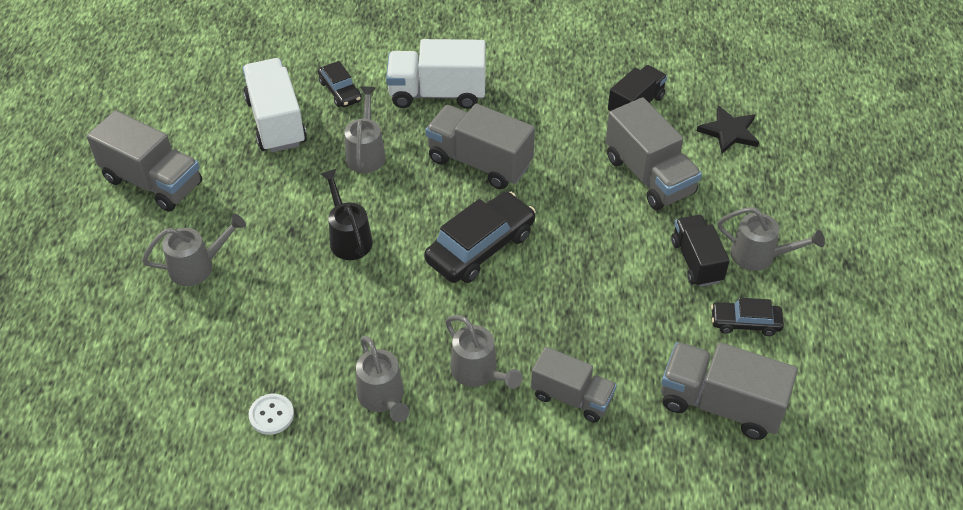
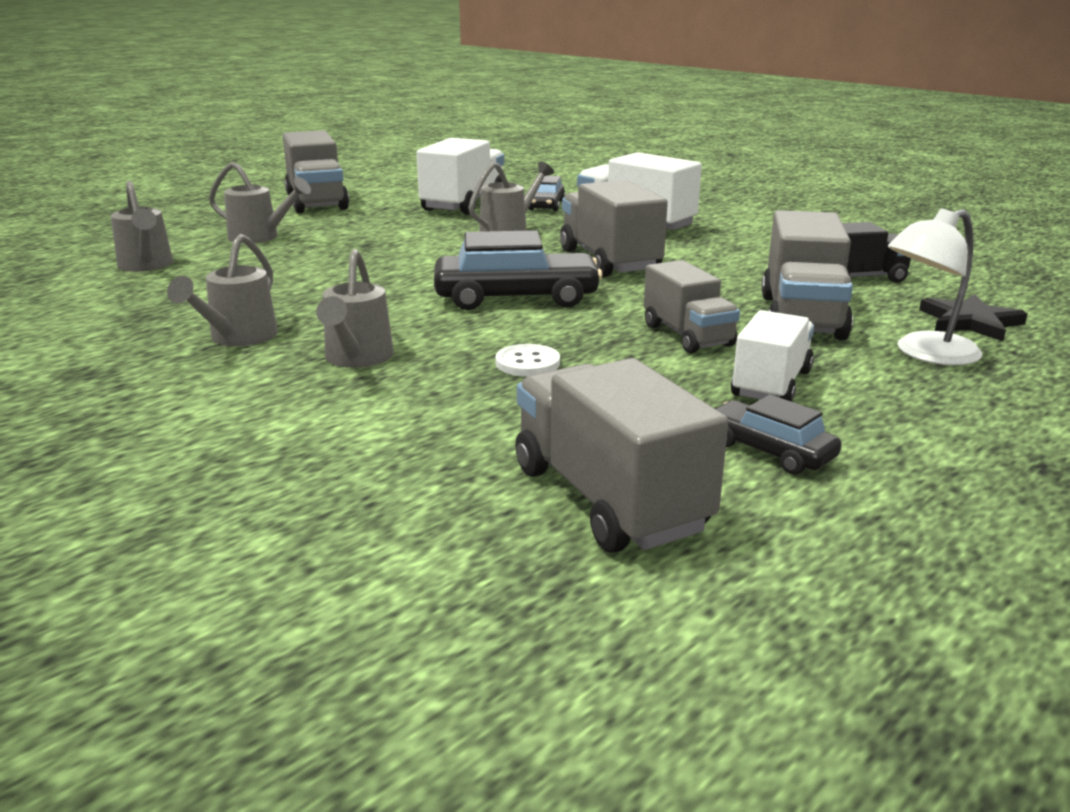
camera: 40 degrees right, 25 degrees down
(271, 415) = (134, 311): white button -> white button (527, 363)
(348, 237) = (404, 259): black watering can -> none
(572, 397) = (420, 411): grey truck -> grey truck (687, 335)
(696, 261) = (771, 384): black truck -> white truck
(735, 183) = (925, 354): none -> white lamp
(760, 256) = (881, 411): grey watering can -> grey watering can (146, 266)

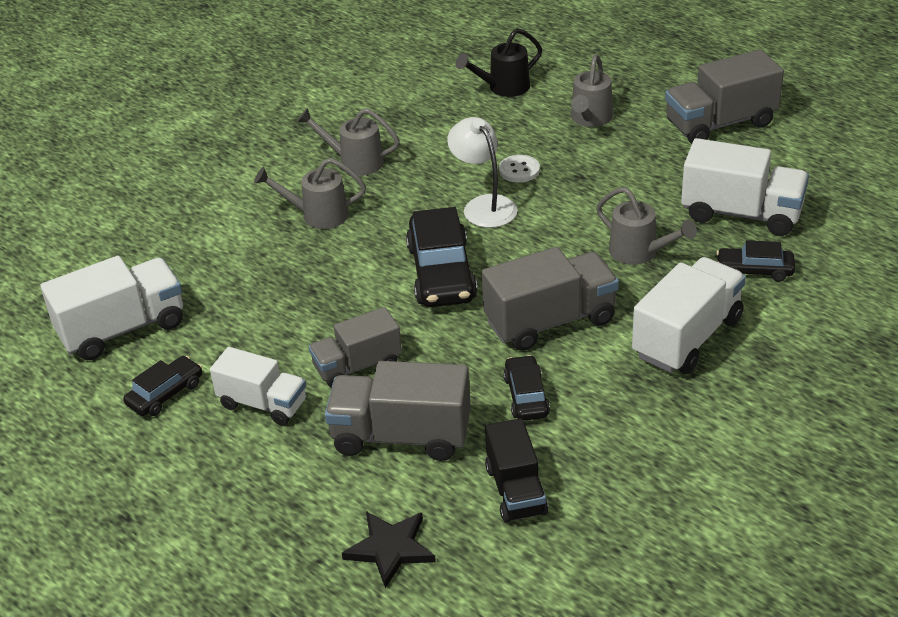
camera: 90 degrees right, 15 degrees up
(146, 266) = (503, 88): grey watering can -> black watering can
(527, 363) = (307, 288): white button -> white button (519, 170)
(608, 499) = (122, 329): grey truck -> white truck
(724, 271) = (526, 396): none -> black car
(925, 354) = (315, 500): white lamp -> white lamp (484, 205)

